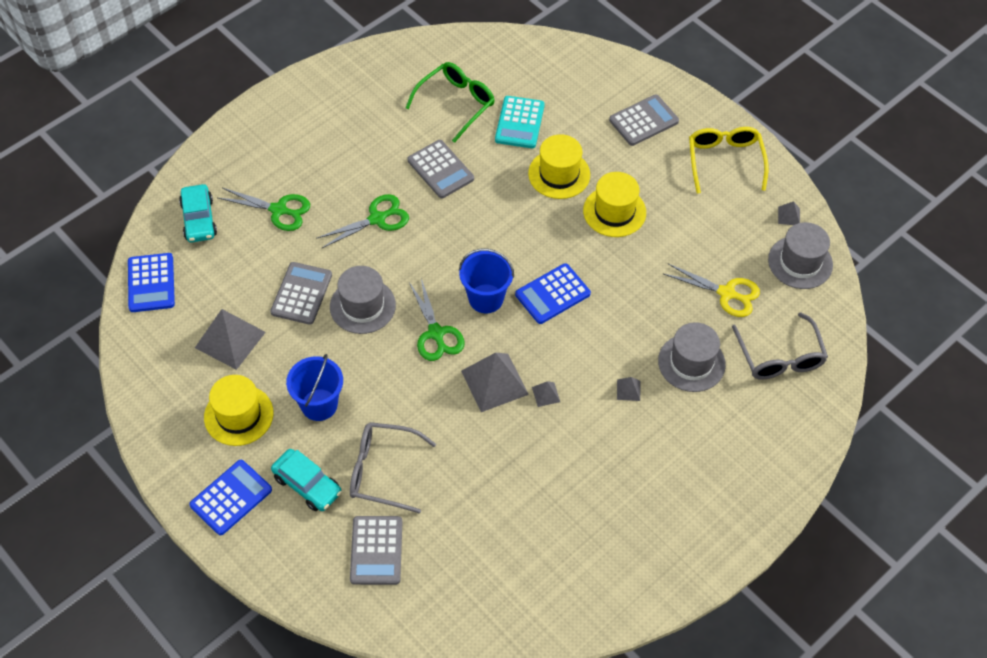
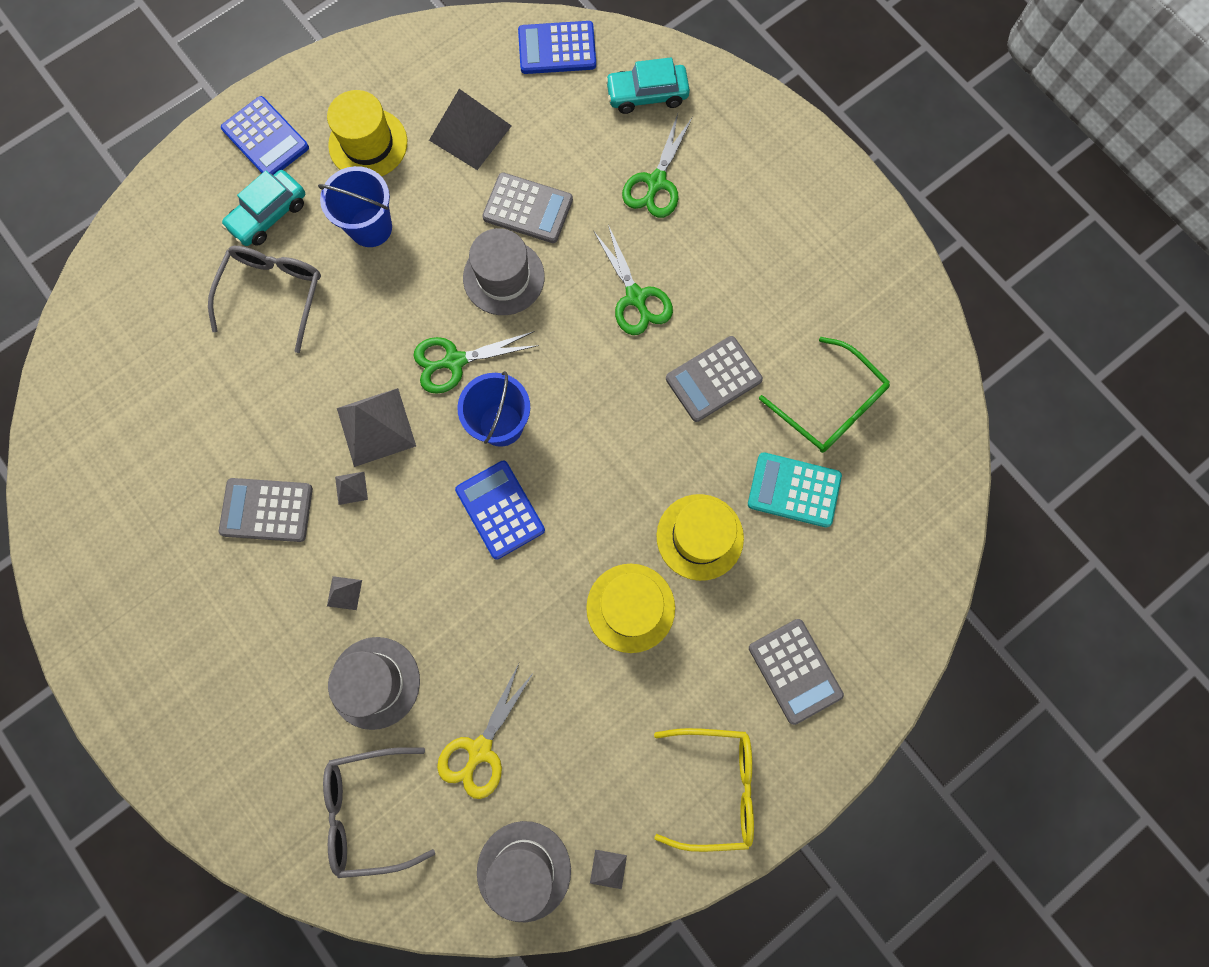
camera: 95 degrees right, 20 degrees up
(376, 550) = (176, 285): grey calculator -> grey calculator (267, 510)

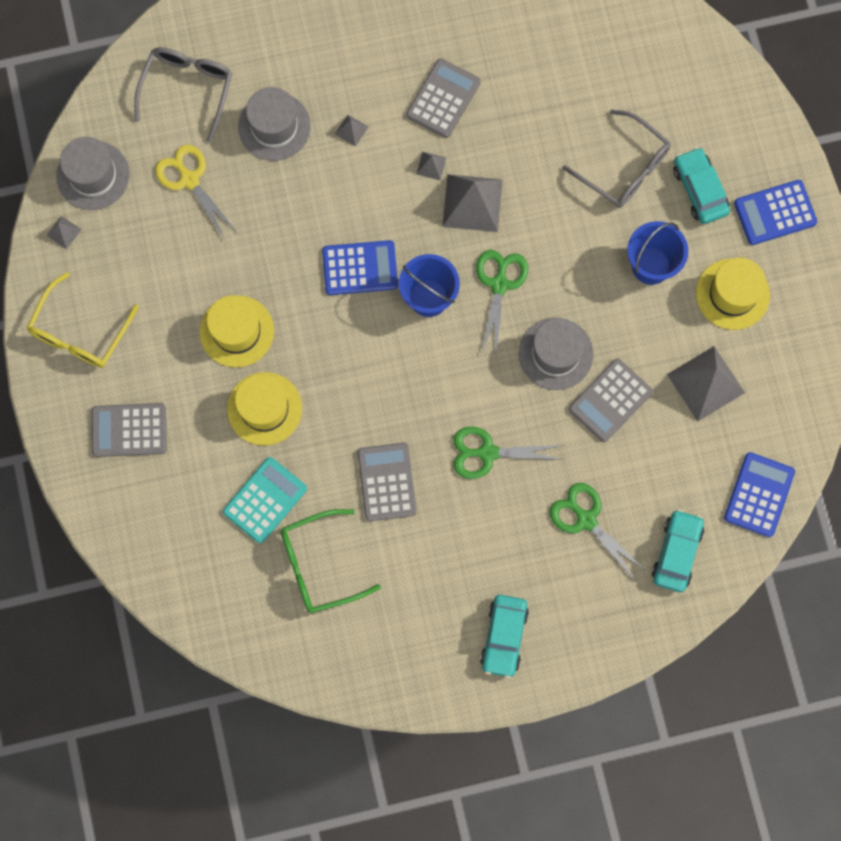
camera: 115 degrees right, 0 degrees up
(805, 208) = (504, 637): none -> turquoise car

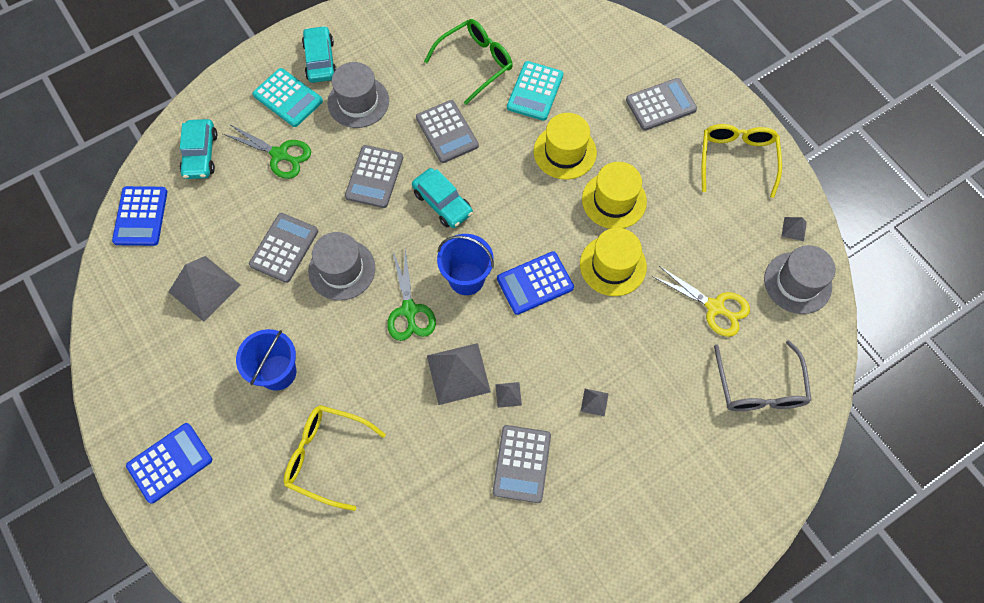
camera: 160 degrees right, 10 degrees down
(274, 126) = (665, 380): grey hat -> grey hat (358, 102)
(487, 453) = (374, 177): green scissors -> grey calculator
(557, 595) = (288, 98): none -> turquoise calculator
(624, 168) = (326, 456): grey glasses -> yellow glasses
(699, 190) = (248, 460): turquoise car -> turquoise car (442, 203)
(732, 294) = (196, 372): yellow hat -> yellow hat (613, 265)

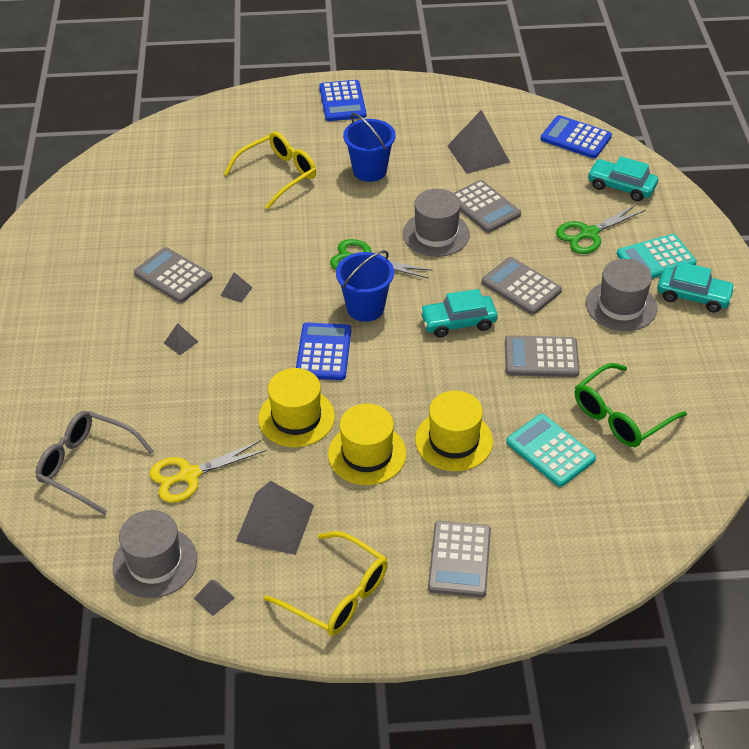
camera: 120 degrees right, 20 degrees down
(458, 373) = (281, 269): grey pyramid -> grey pyramid (275, 523)
(475, 63) = (620, 416): green glasses -> green glasses turned 60 degrees clockwise

